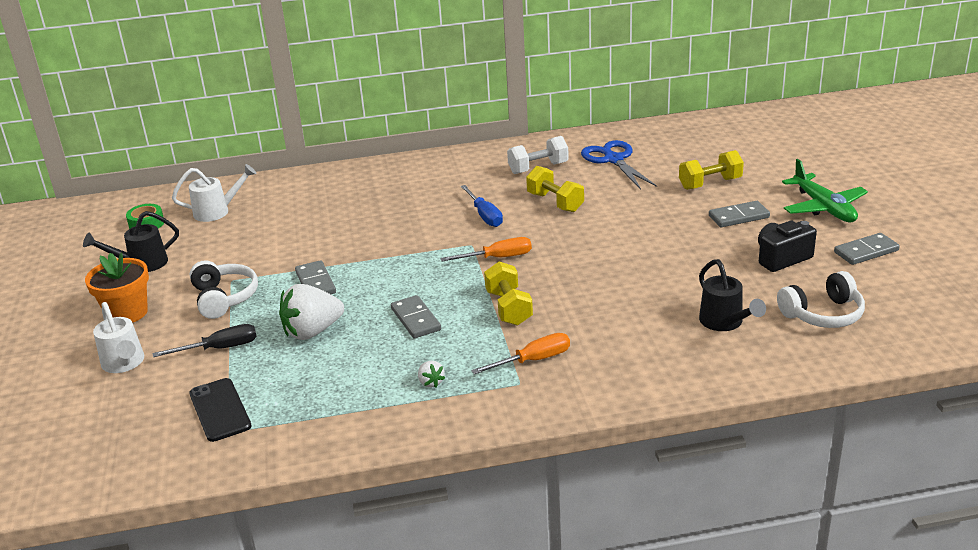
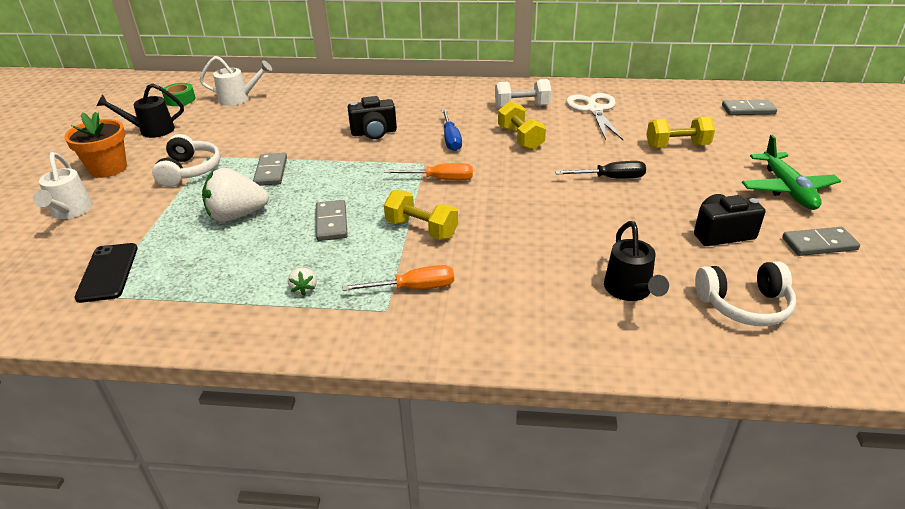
camera: 15 degrees right, 5 degrees up
(220, 348) = (152, 214): black screwdriver -> black screwdriver (610, 178)
(398, 223) = (374, 133): none -> black camera
(509, 308) = (421, 229): yellow dumbbell -> yellow dumbbell turned 60 degrees counterclockwise
(613, 159) = (594, 109): blue scissors -> white scissors
(739, 217) = (692, 183): grey domino -> grey domino (748, 110)

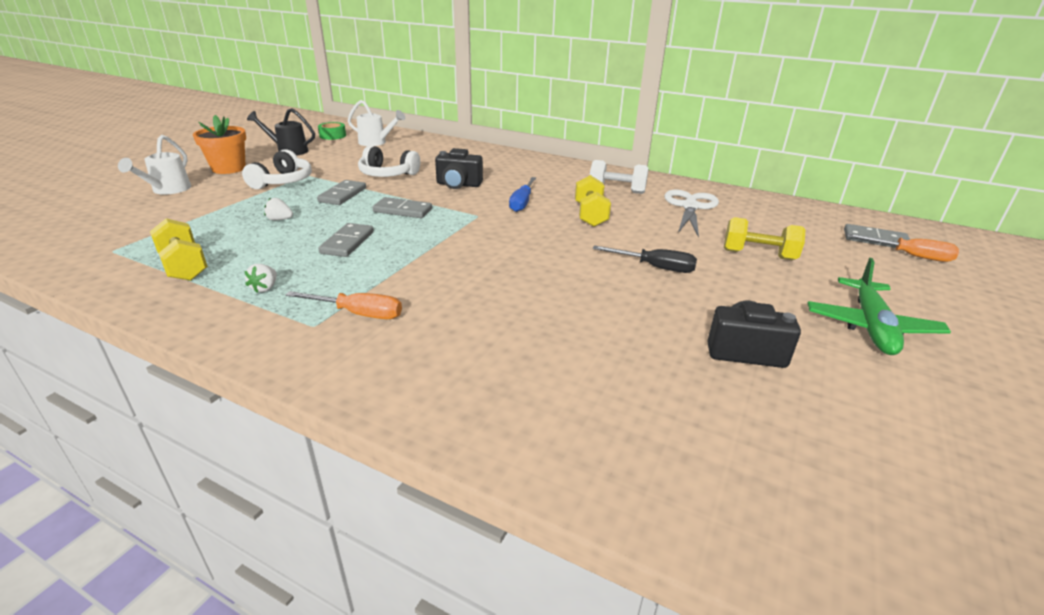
camera: 20 degrees right, 5 degrees down
(108, 272) = (139, 236): black phone -> none
(237, 215) = (280, 219): white strawberry -> white strawberry, size x0.46
(421, 229) = (419, 266): yellow dumbbell -> yellow dumbbell (184, 266)
(440, 179) = (479, 231): orange screwdriver -> orange screwdriver (910, 256)
(629, 291) = (579, 380): black watering can -> none
(744, 305) = (713, 438): white headphones -> white headphones (387, 174)
(819, 244) = (874, 397): grey domino -> grey domino (403, 210)

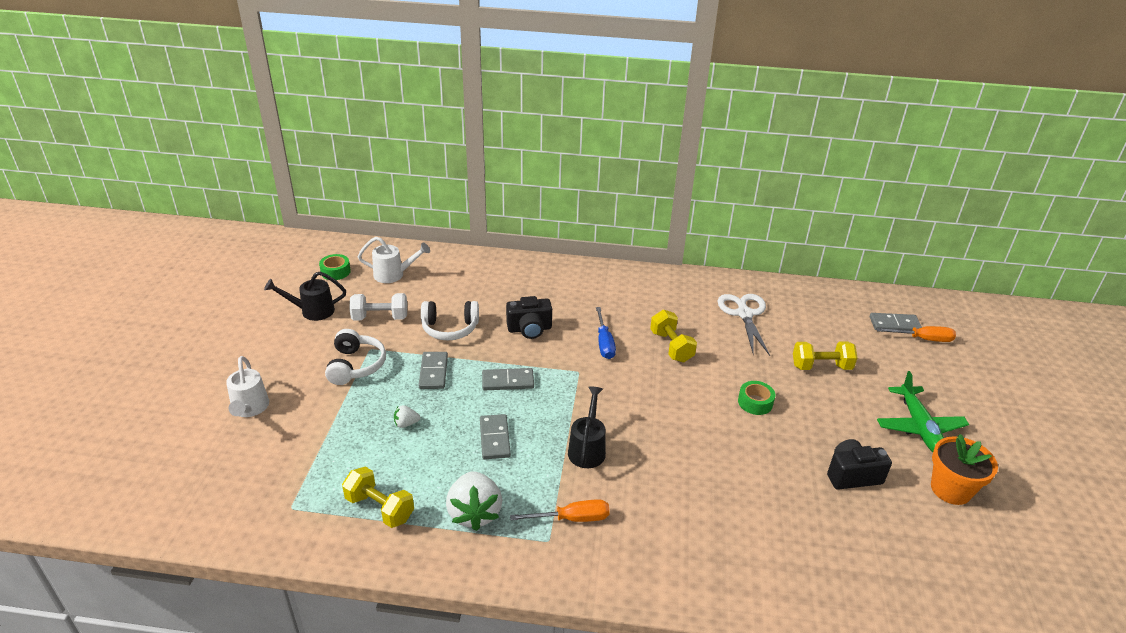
camera: 20 degrees left, 5 degrees up
(229, 168) = (277, 357): orange flower pot -> orange flower pot (950, 489)
(265, 288) = (474, 513): white strawberry -> white strawberry, size x2.19
(432, 266) = (587, 449): none -> black watering can
(616, 191) = (673, 304): white dumbbell -> white dumbbell (380, 318)
(655, 267) = (755, 402): black screwdriver -> green tape

